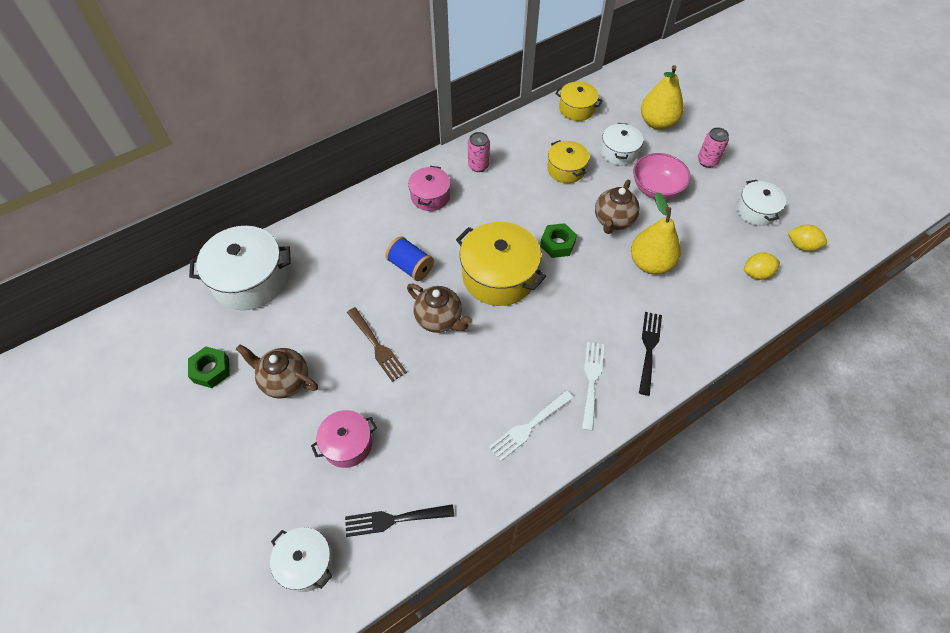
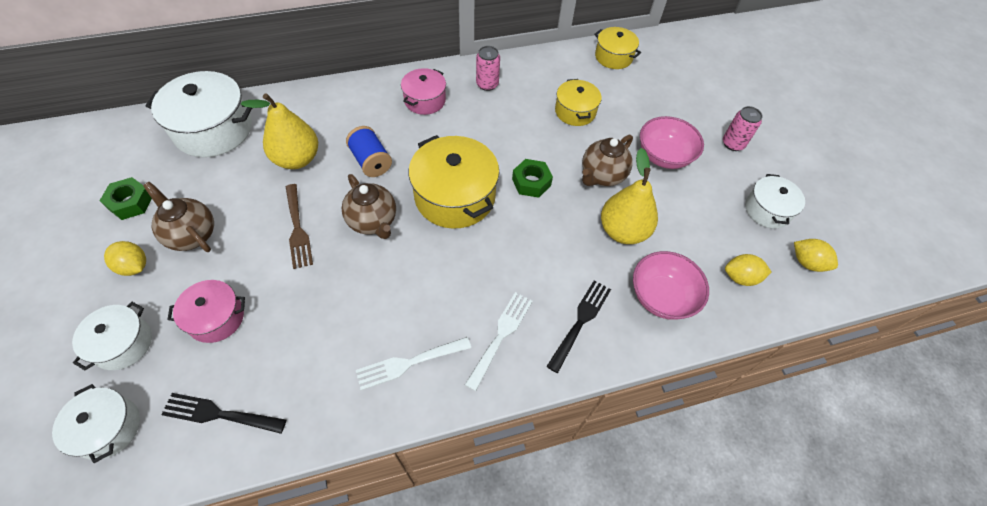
camera: 15 degrees right, 0 degrees up
(248, 425) = (134, 266): none -> yellow lemon
(619, 152) = (639, 109): white pot -> white pot (123, 344)
(657, 123) = (694, 91): yellow pear -> yellow pear (297, 159)
(703, 308) = (661, 296): none -> pink bowl

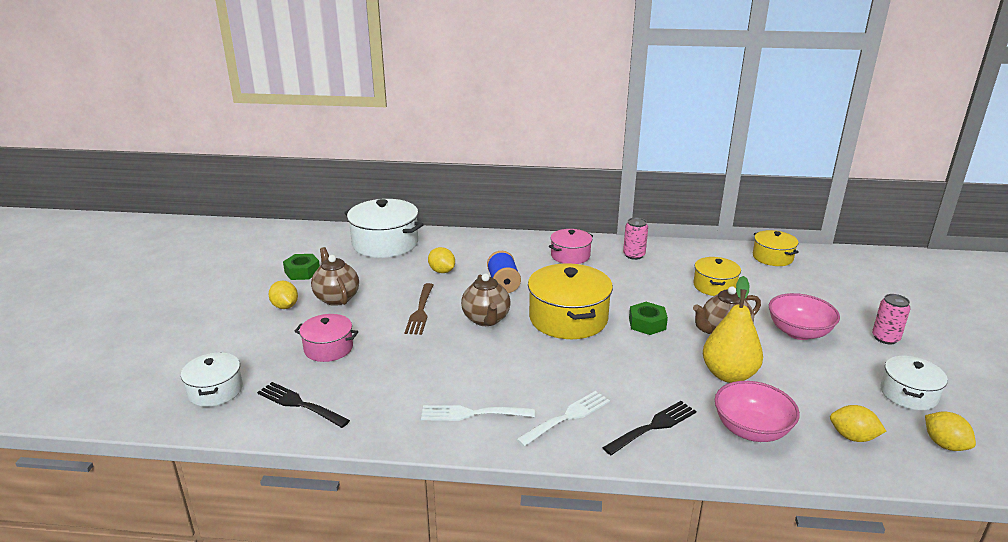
camera: 25 degrees right, 30 degrees down
(123, 344) = (252, 346): white pot -> none
(297, 159) = (442, 271): yellow pear -> yellow lemon

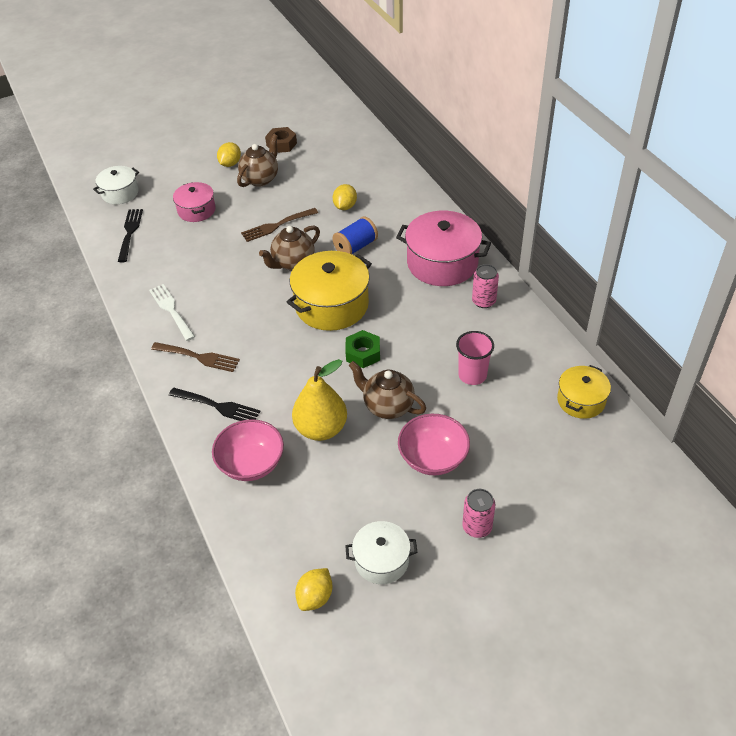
camera: 60 degrees right, 20 degrees up
(302, 272) = (281, 144): green nut -> brown nut
(385, 244) = (361, 157): white pot -> none
(567, 417) = (198, 357): white fork -> brown fork
(570, 256) = (442, 263): pink pot -> pink pot, size x1.73
(714, 286) = (472, 375): yellow pot -> pink cup
(852, 437) = (284, 530): yellow lemon -> none

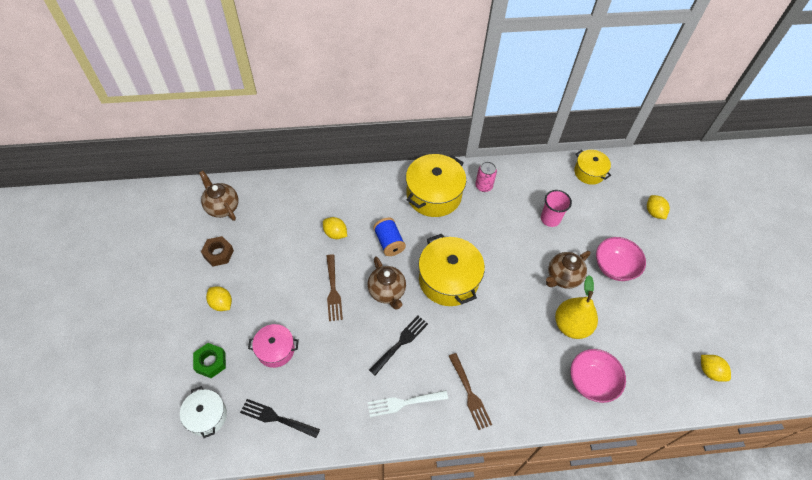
camera: 75 degrees left, 10 degrees up
(198, 357) = (469, 393): brown fork -> brown fork turned 120 degrees clockwise
(217, 406) = (528, 391): black fork -> black fork (400, 343)
(260, 179) = (260, 284): brown teapot -> brown teapot (222, 207)
(363, 353) = (507, 276): green nut -> green nut (211, 362)
(381, 560) = (688, 324): white pot -> none
(442, 263) = (434, 195): pink pot -> yellow pot
(477, 527) = (673, 263): pink can -> none
(557, 490) = (654, 212): none -> yellow lemon

